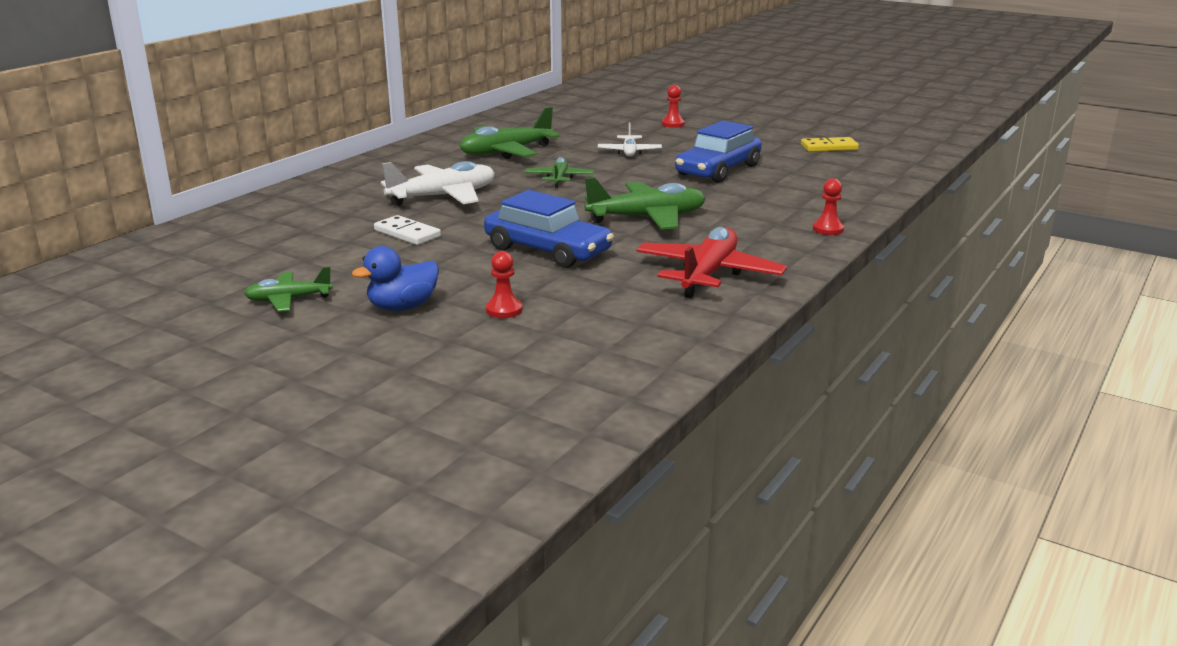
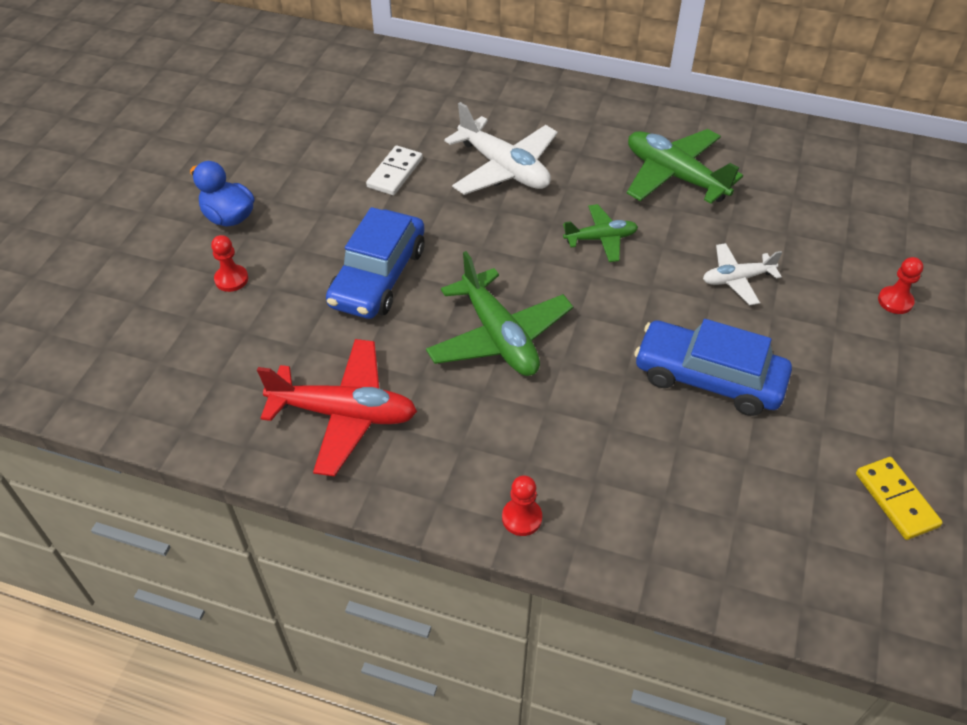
camera: 75 degrees right, 25 degrees up
(288, 300) = (233, 151): green plane -> none

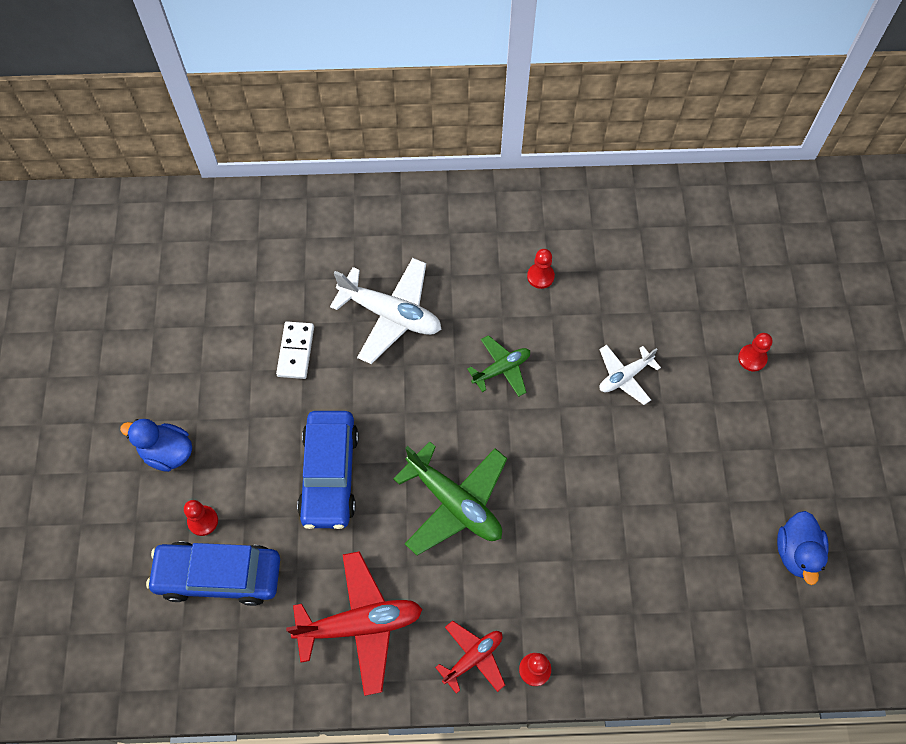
camera: 20 degrees left, 15 degrees up
(454, 484) = (473, 658): none -> red plane
(675, 176) = (540, 276): green plane -> red pawn
(708, 378) = (632, 486): blue car -> blue car (218, 575)
(896, 500) = (796, 552): yellow domino -> blue duck

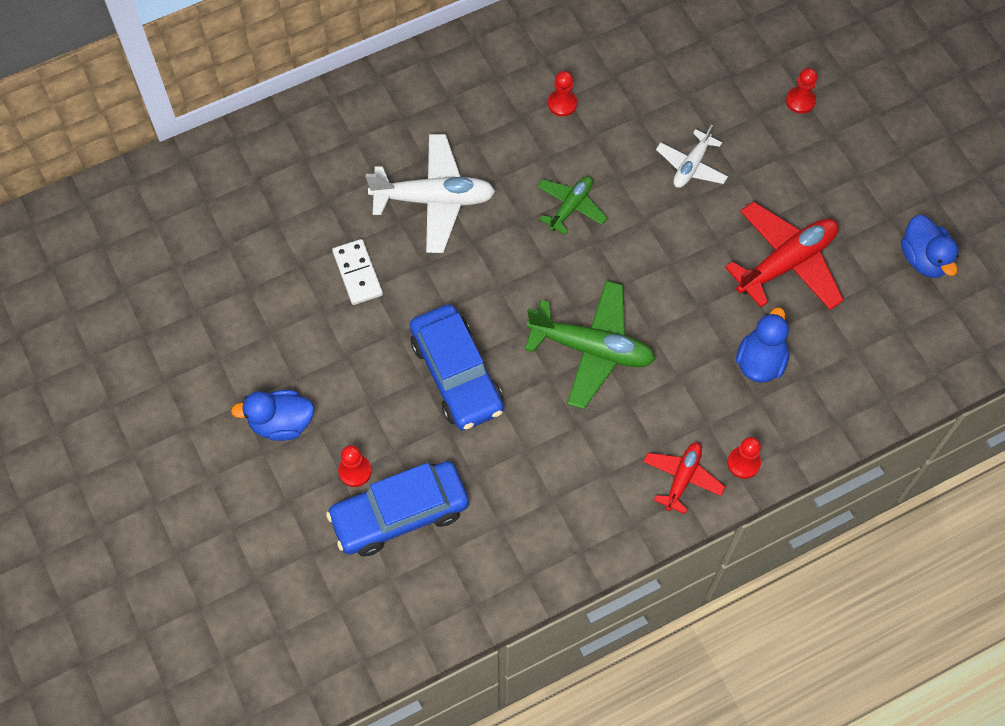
camera: 25 degrees left, 0 degrees up
(360, 624) = (561, 496): red plane -> red plane (786, 263)
(597, 581) = (760, 361): none -> blue duck

